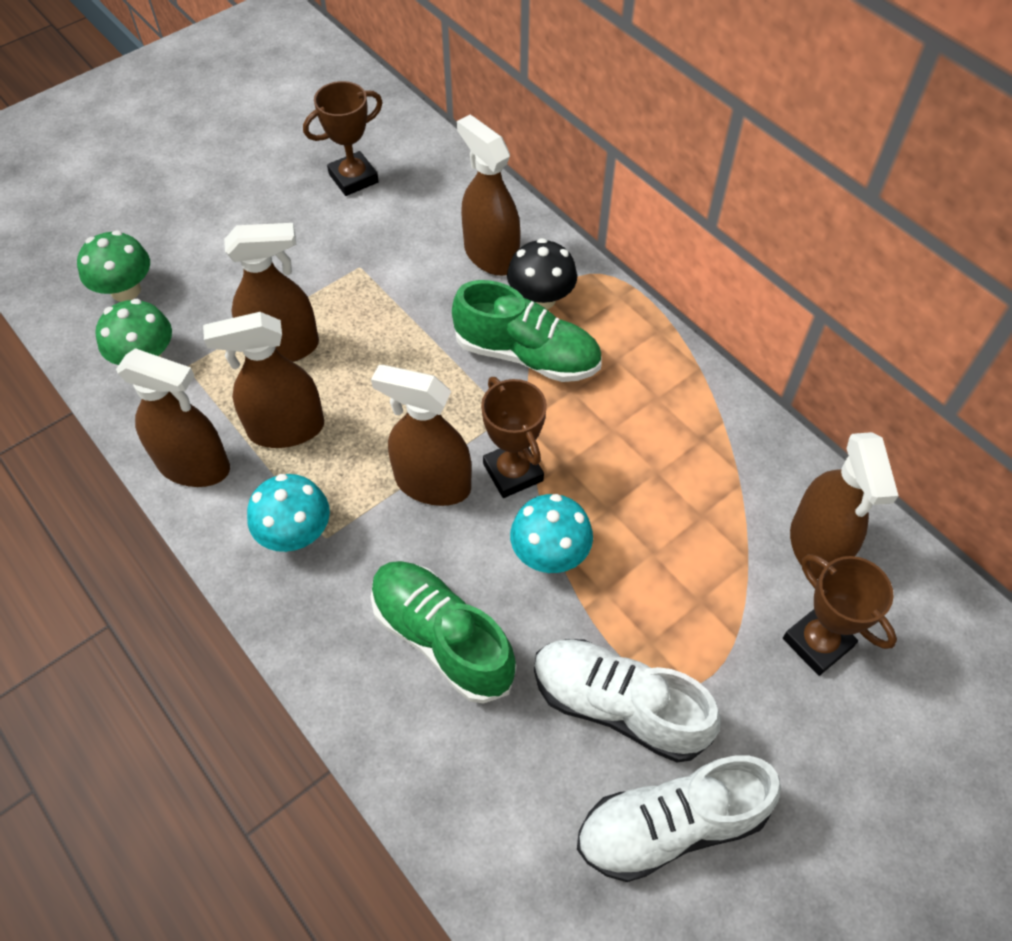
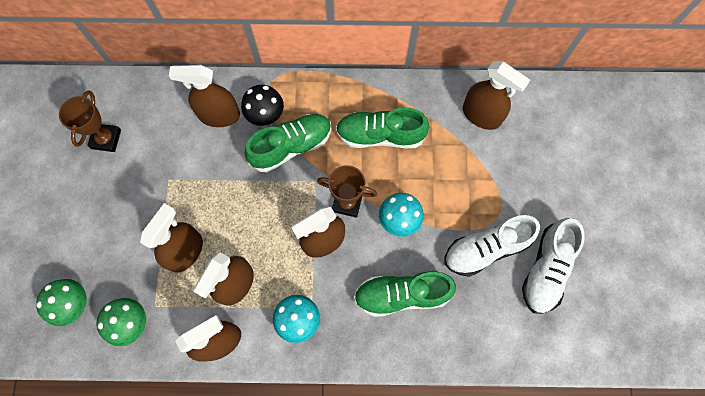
camera: 50 degrees left, 15 degrees up
(648, 442) = (380, 135): none -> green shoe
(817, 642) = (519, 153): brown trophy -> none

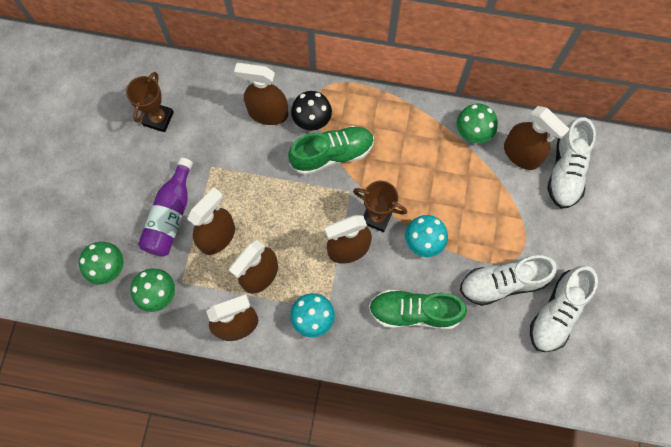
camera: 10 degrees right, 0 degrees up
(133, 238) = (170, 215): none -> purple bottle
(380, 135) = (419, 158): green shoe -> none
(429, 101) = (473, 132): none -> green mushroom
(528, 124) = (566, 170): none -> white shoe

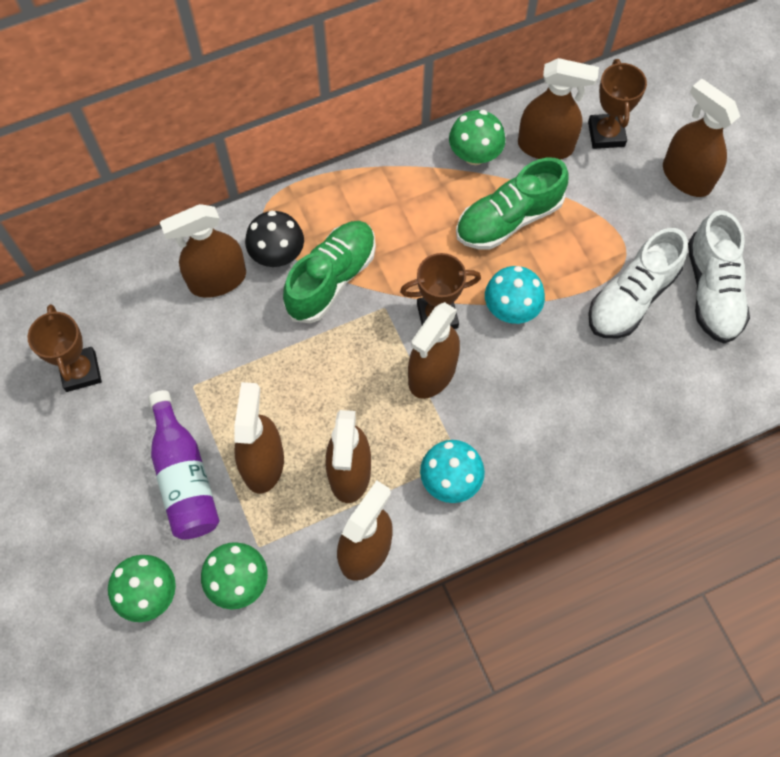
camera: 35 degrees left, 5 degrees down
(414, 312) = (560, 394): green shoe -> green shoe (508, 219)
(566, 170) = (606, 134): white shoe -> brown trophy
(596, 230) = (686, 177): none -> brown spray bottle

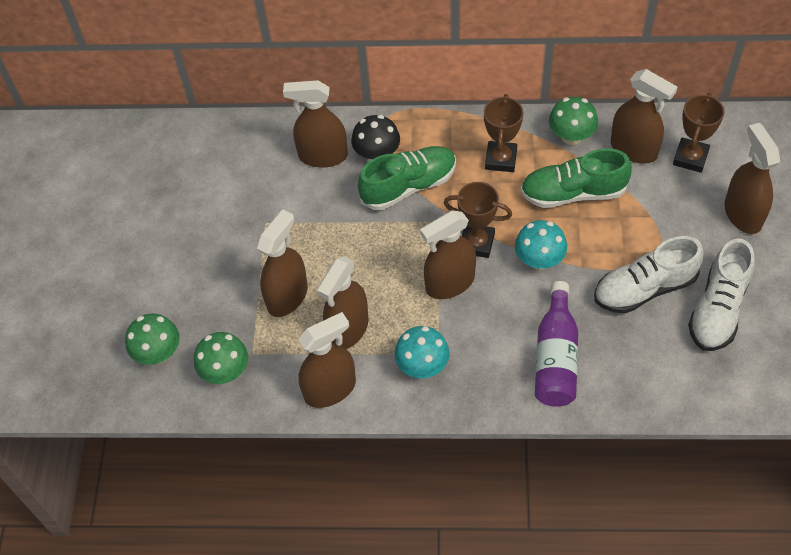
camera: 30 degrees right, 10 degrees down
(81, 371) = (191, 183): brown trophy -> brown trophy (501, 159)
(184, 477) = (225, 283): purple bottle -> purple bottle (556, 357)

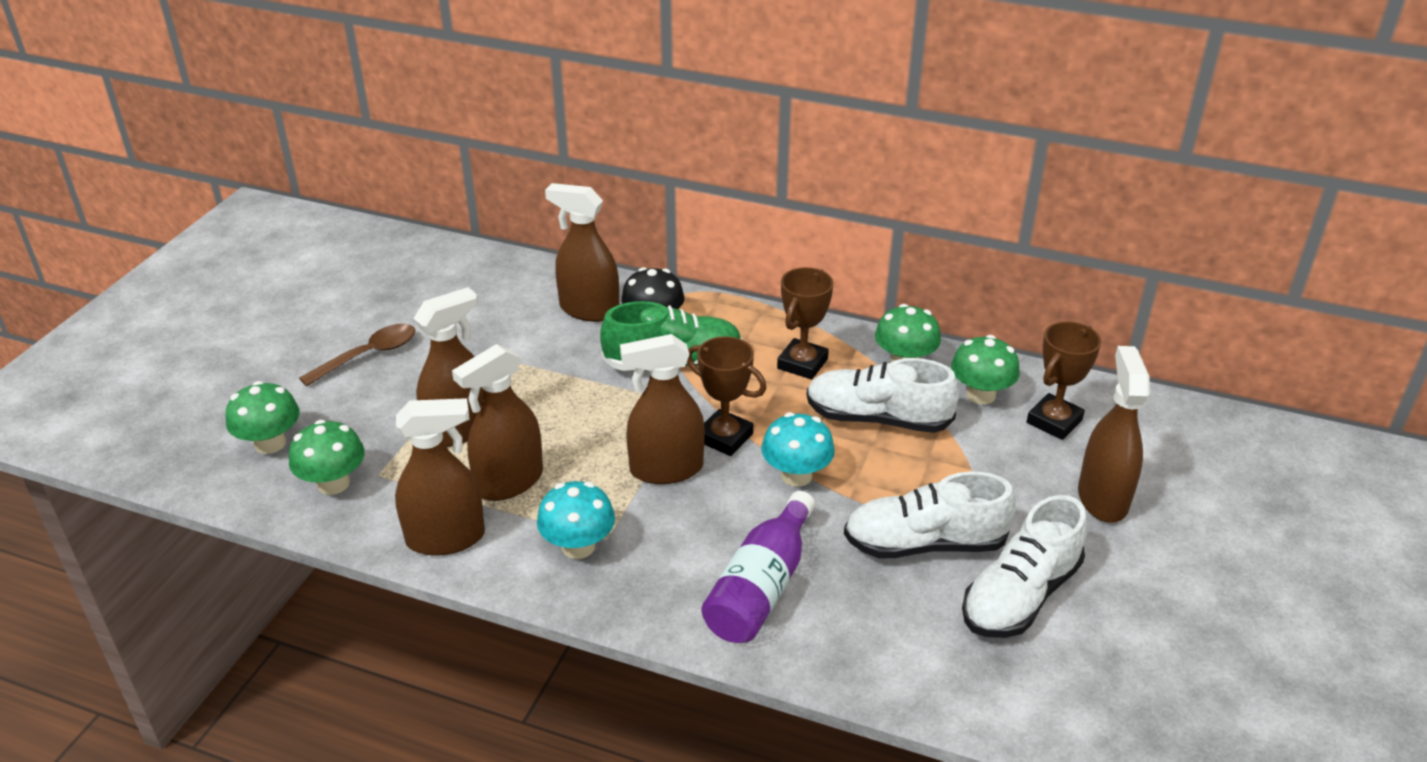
camera: 15 degrees right, 20 degrees down
(181, 250) = (368, 355): none -> brown spoon
(573, 193) = (877, 419): green shoe -> white shoe
(634, 149) = (980, 395): brown spray bottle -> green mushroom

